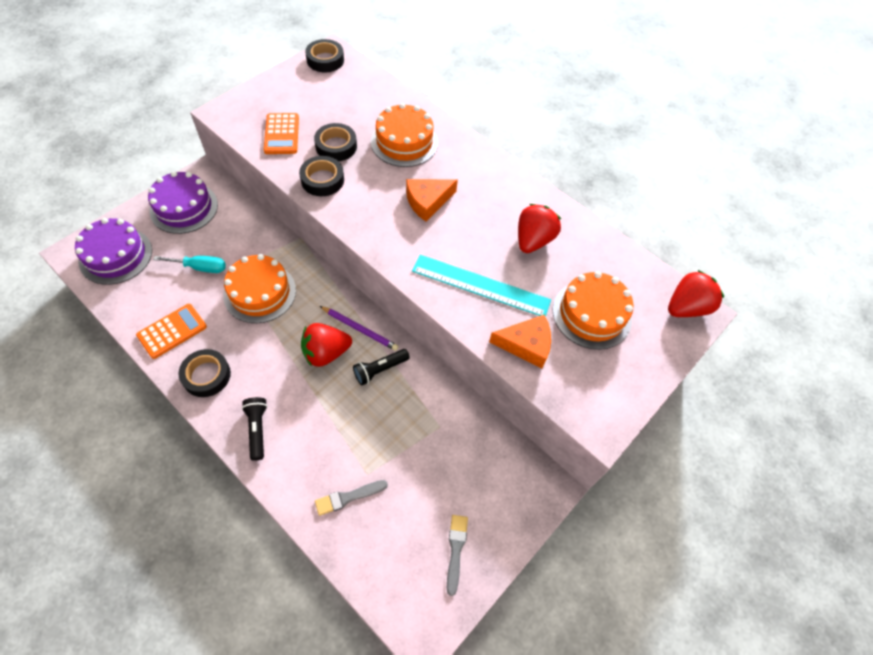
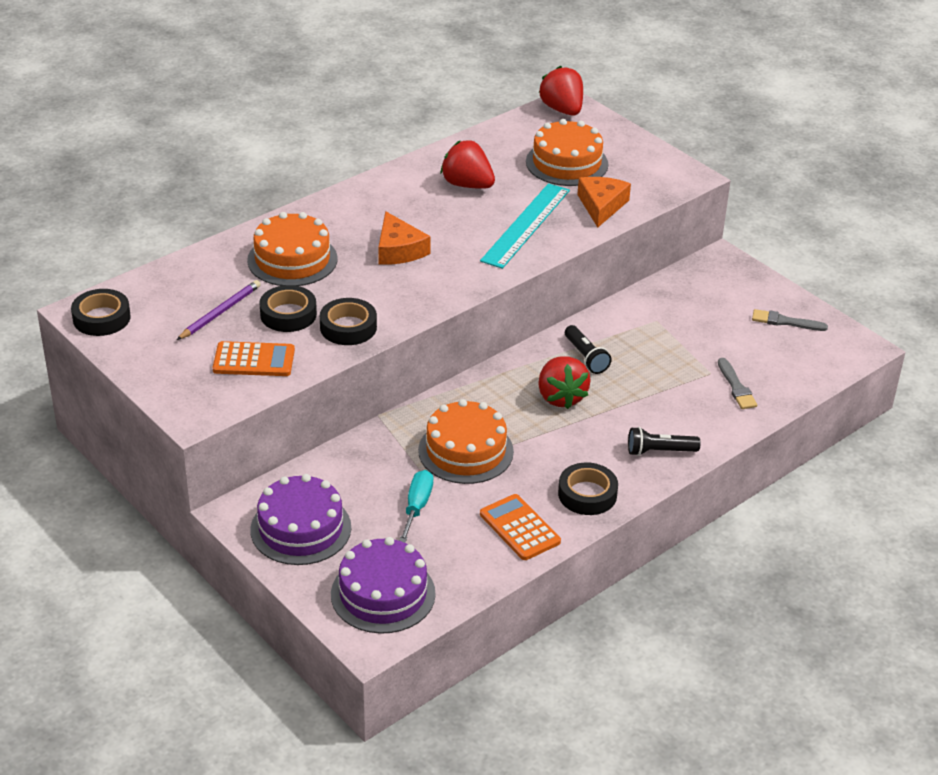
camera: 80 degrees left, 20 degrees down
(360, 329) = (529, 369): purple pencil -> purple pencil (220, 312)

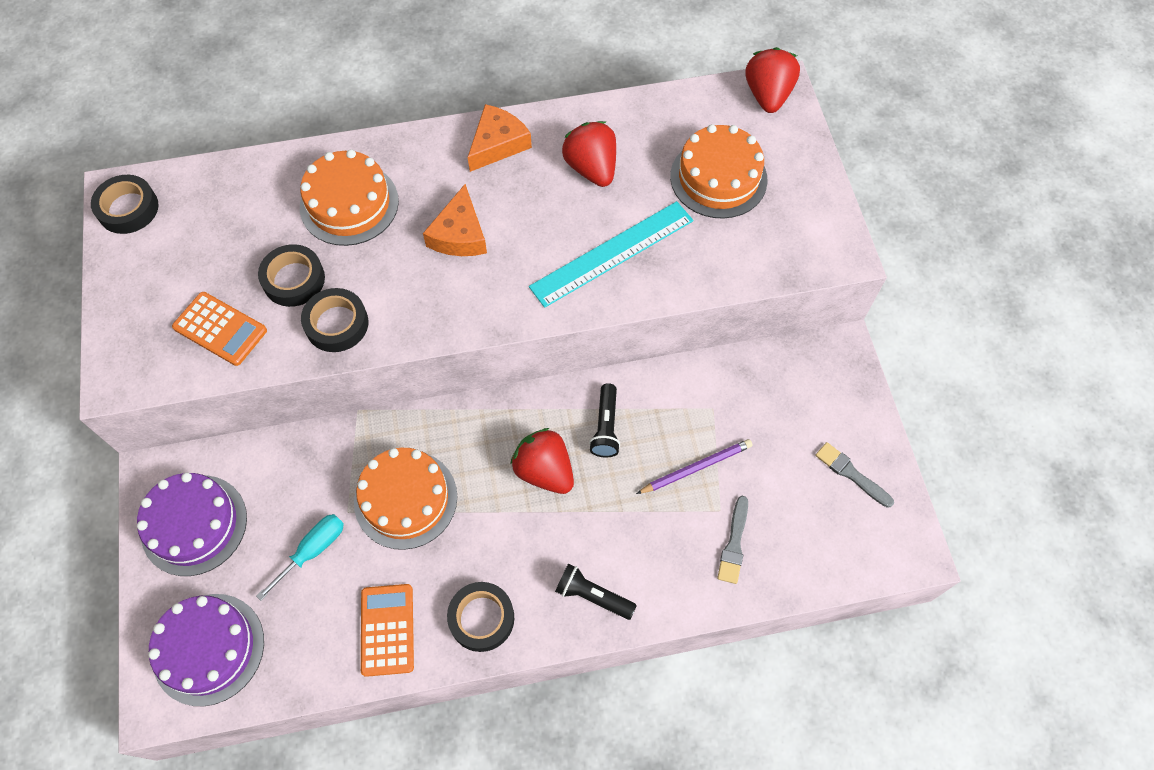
camera: 30 degrees right, 25 degrees up
(220, 312) = (235, 248): purple pencil -> purple pencil (696, 467)
(561, 397) = (544, 471): red strawberry -> red strawberry turned 120 degrees clockwise
(601, 206) = (712, 258): orange cheese -> orange cheese (498, 144)

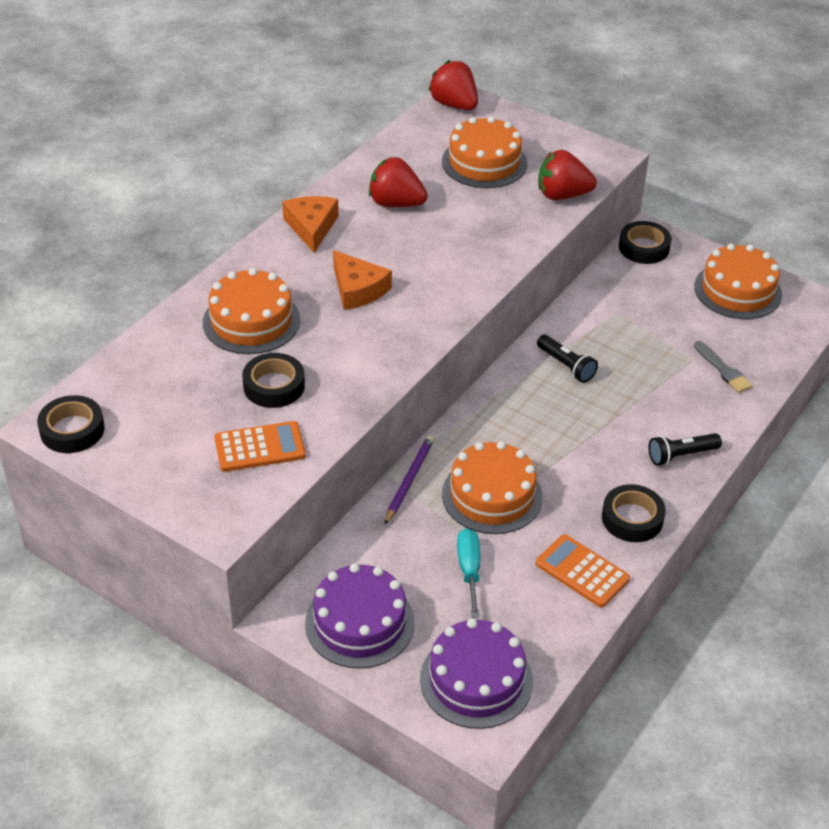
camera: 45 degrees left, 20 degrees down
(337, 324) = (343, 389): black tape -> black tape (644, 247)
(544, 471) = (560, 415): red strawberry -> red strawberry (562, 195)
(612, 253) = (474, 238): turquoise ruler -> none
(696, 467) = (649, 348): purple pencil -> purple pencil (409, 480)
(851, 474) = (737, 290): grey brush -> orange cake

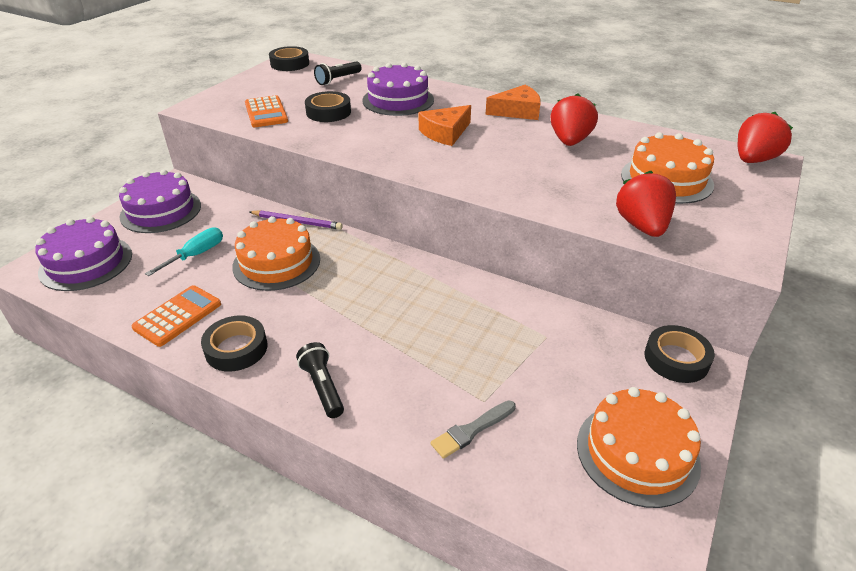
camera: 85 degrees right, 5 degrees down
(251, 321) = (398, 100): orange cake -> purple cake
(469, 570) = (196, 255): turquoise screwdriver -> turquoise screwdriver turned 45 degrees counterclockwise
(566, 366) = (449, 301): black flashlight -> black flashlight (338, 80)

